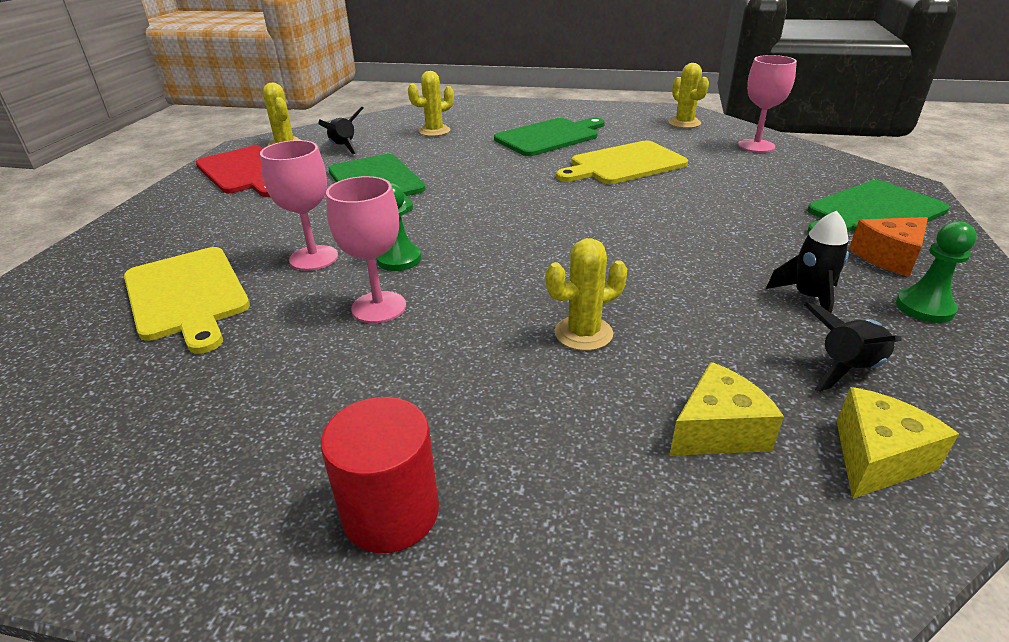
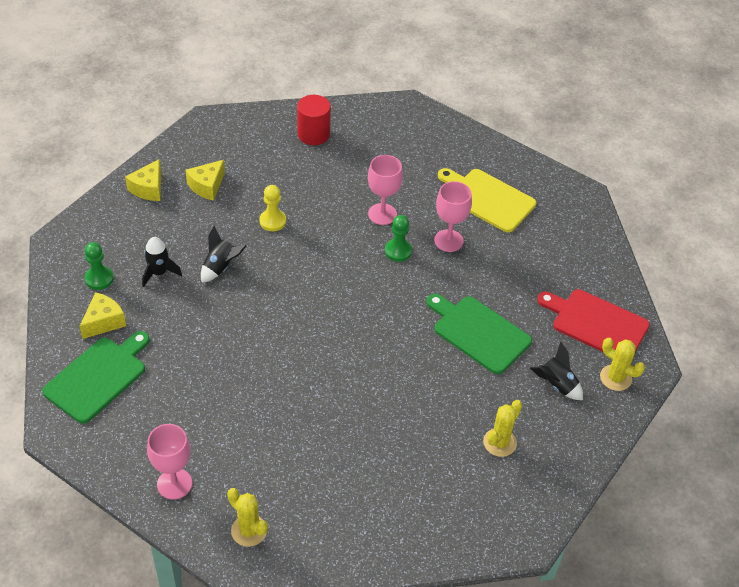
camera: 155 degrees right, 15 degrees up
(549, 137) = (379, 456): green cutting board -> none
(583, 333) = (272, 221): yellow cactus -> yellow pawn
(624, 164) = (292, 413): yellow cutting board -> none
(847, 369) = (149, 228): black rocket -> black rocket (220, 267)
(888, 257) = (104, 322): orange cheese -> yellow cheese

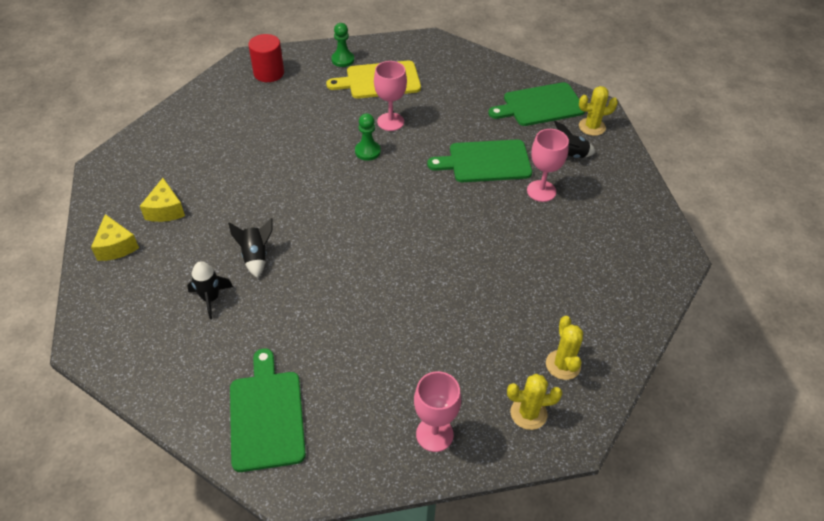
camera: 45 degrees left, 0 degrees up
(99, 279) = (164, 343): green pawn -> green pawn (343, 60)
(104, 322) = (213, 371): yellow cheese -> none
(272, 221) = (252, 196): yellow pawn -> none
(313, 134) = (203, 120): red cylinder -> red cylinder (269, 73)
(382, 214) = (325, 136): pink goblet -> pink goblet (541, 191)
(499, 442) = (588, 215): yellow cactus -> yellow cactus (563, 365)
(596, 324) = (540, 105): red cutting board -> green cutting board

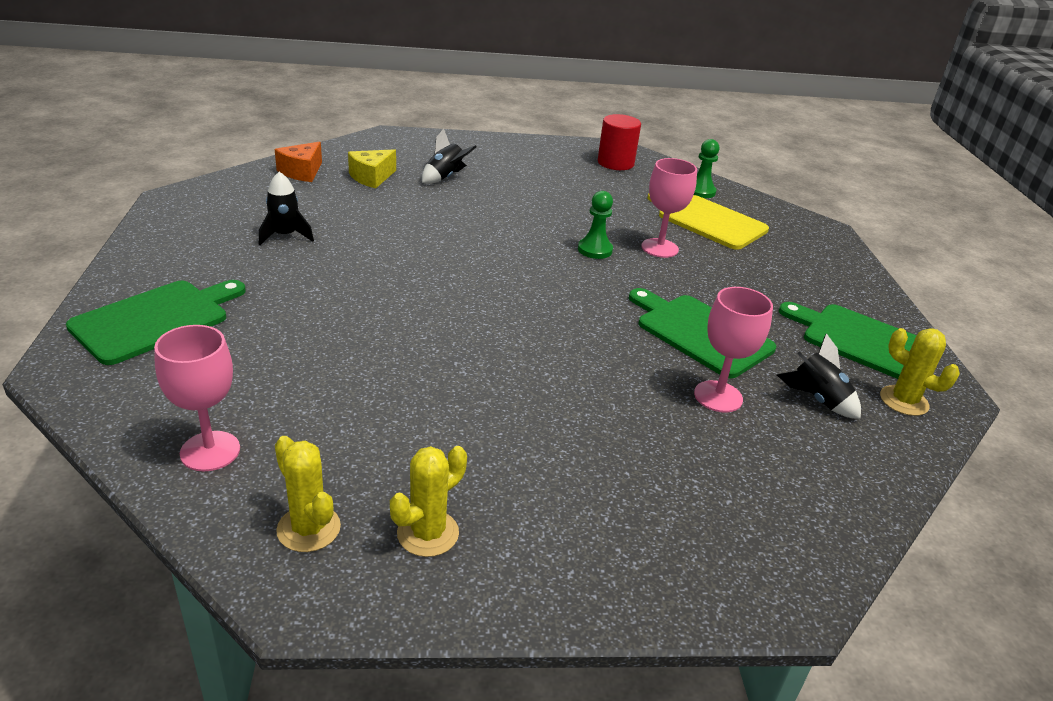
camera: 50 degrees right, 15 degrees down
(116, 246) = (302, 172): yellow cheese -> orange cheese
(256, 256) = (365, 239): black rocket -> black rocket (445, 177)

